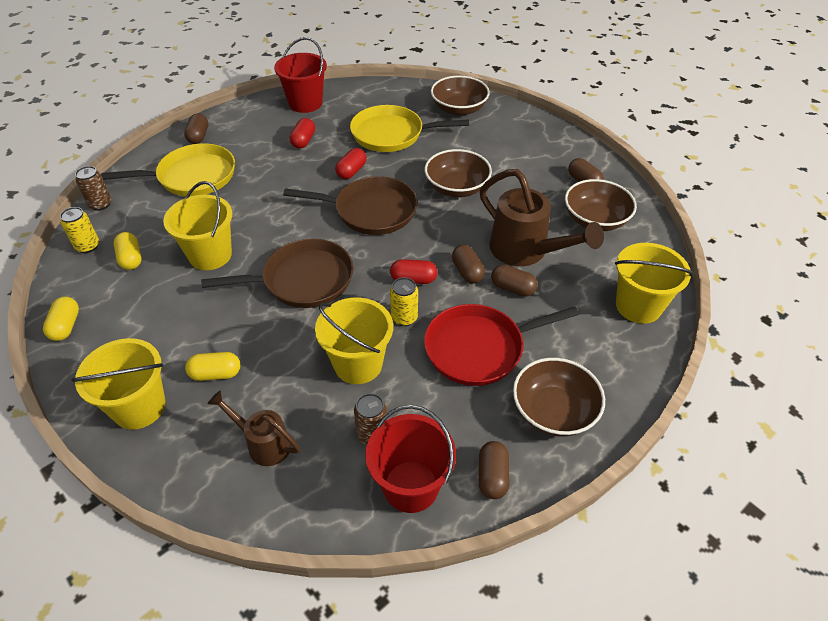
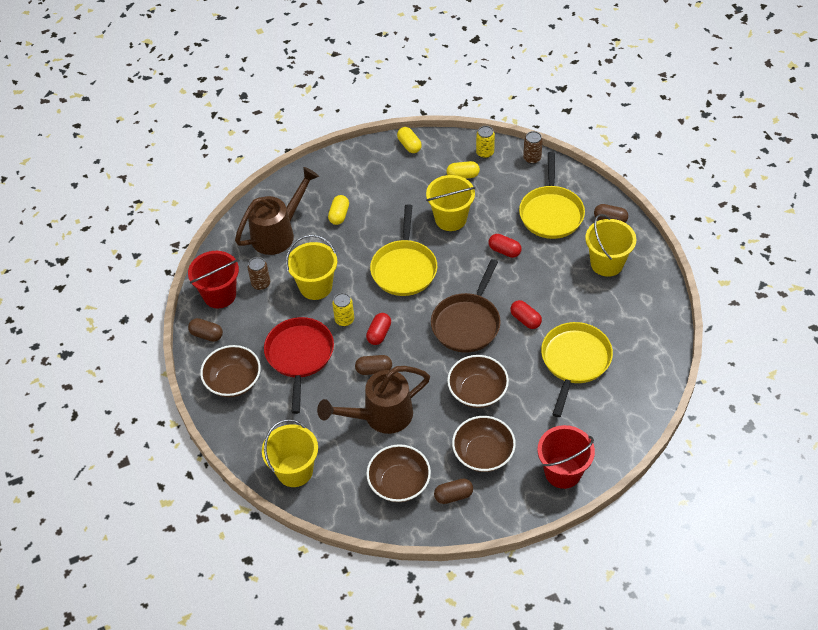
camera: 110 degrees right, 5 degrees up
(66, 326) = (409, 145): yellow capsule -> yellow capsule turned 45 degrees clockwise
(139, 407) = (329, 179): yellow bucket -> yellow bucket (606, 263)
(263, 443) = (279, 233): brown watering can -> brown watering can, size x1.73
(303, 141) = (582, 292): red capsule -> red capsule (504, 251)
(303, 280) = (404, 269): brown pan -> yellow pan
(305, 103) = (647, 302): red bucket -> red bucket (563, 472)
(459, 109) = (604, 429): brown bowl -> brown bowl (483, 453)
(512, 288) = (345, 394): brown capsule -> none

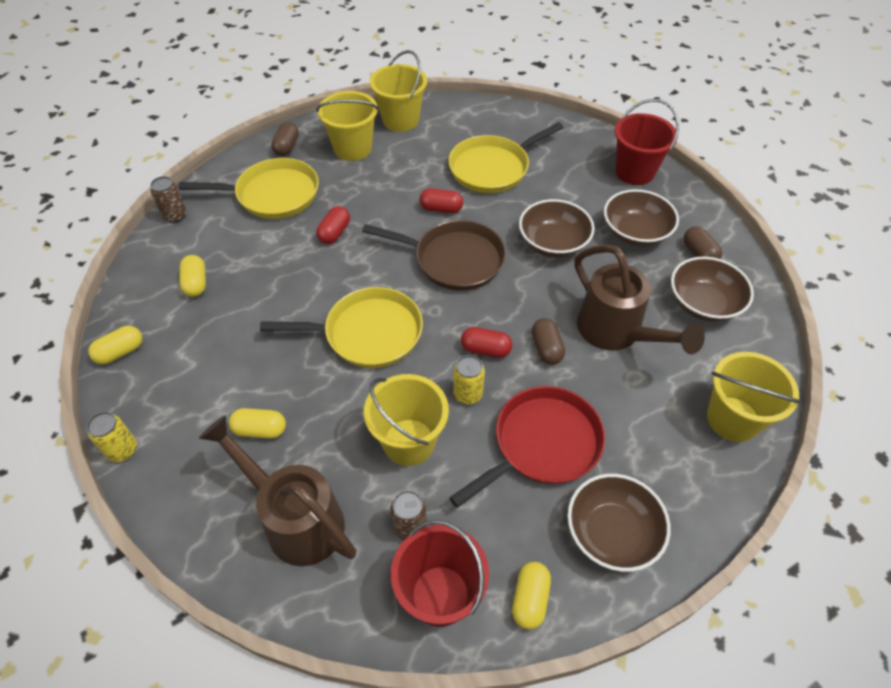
camera: 100 degrees left, 0 degrees up
(206, 335) = (529, 599): brown capsule -> yellow capsule
(299, 355) = (542, 444): red pan -> red pan turned 150 degrees clockwise
(450, 219) = (276, 290): yellow bucket -> yellow bucket (400, 120)
(485, 153) = (155, 263): yellow can -> yellow can (123, 450)
(525, 319) = (441, 209): red capsule -> red capsule turned 60 degrees clockwise
(574, 361) = (492, 168): yellow pan -> yellow pan turned 45 degrees counterclockwise

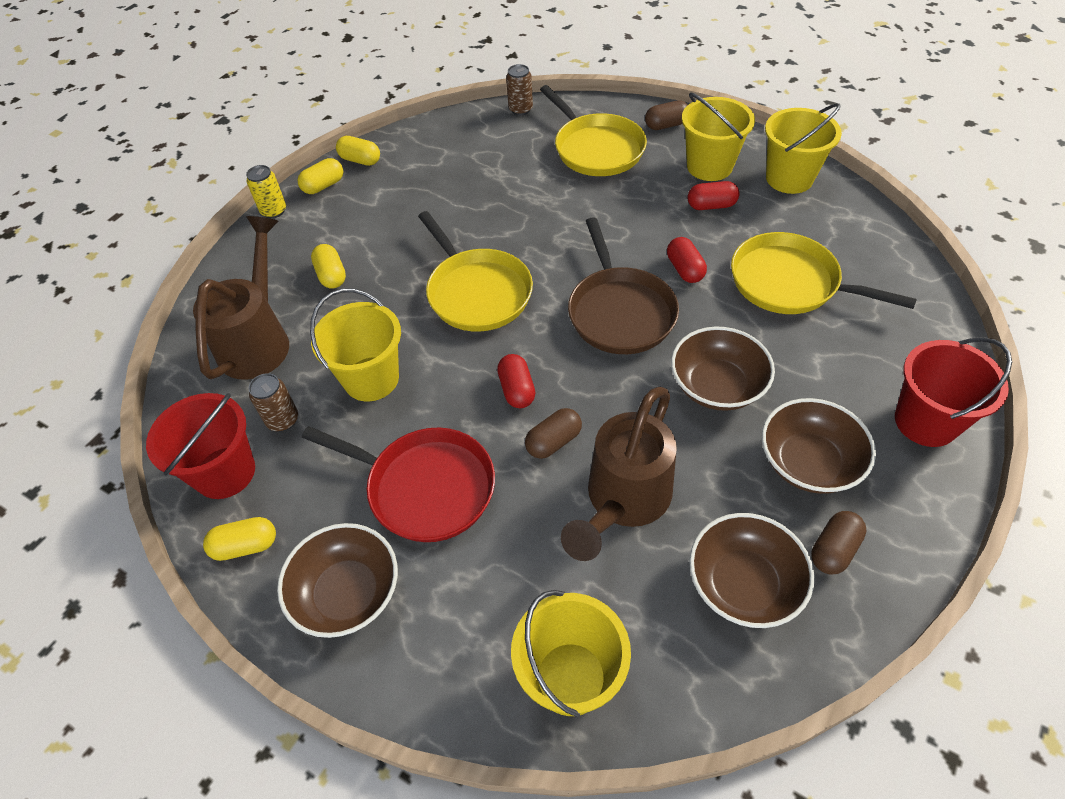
camera: 65 degrees right, 0 degrees up
(196, 283) = (456, 160): yellow capsule -> yellow capsule (323, 186)
(334, 233) = (583, 210): red capsule -> red capsule (711, 206)
(468, 394) = (451, 399): yellow can -> none

